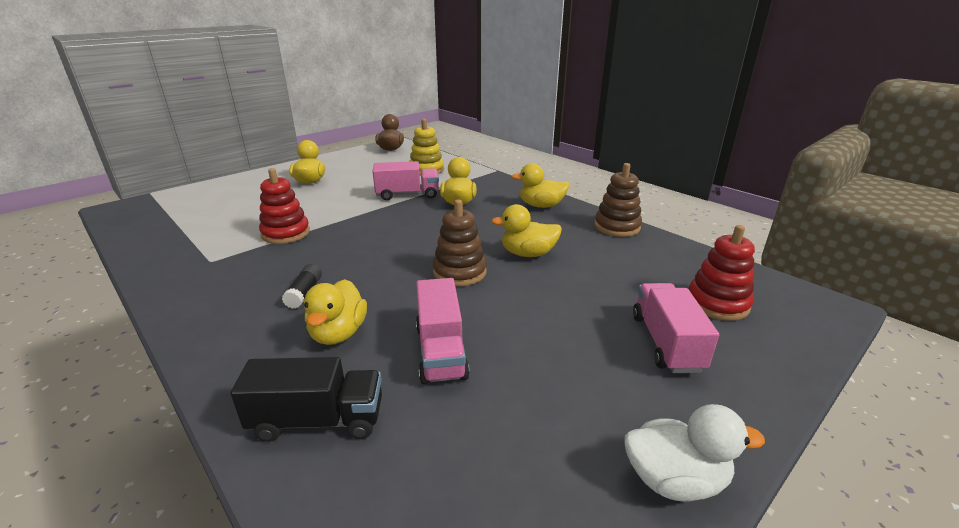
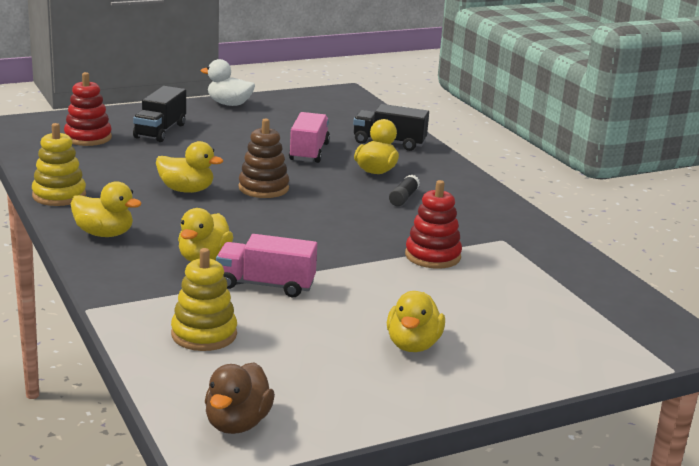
camera: 165 degrees left, 5 degrees down
(617, 227) = (59, 195): brown stacking toy -> yellow stacking toy
(666, 342) = (160, 131): pink truck -> black truck

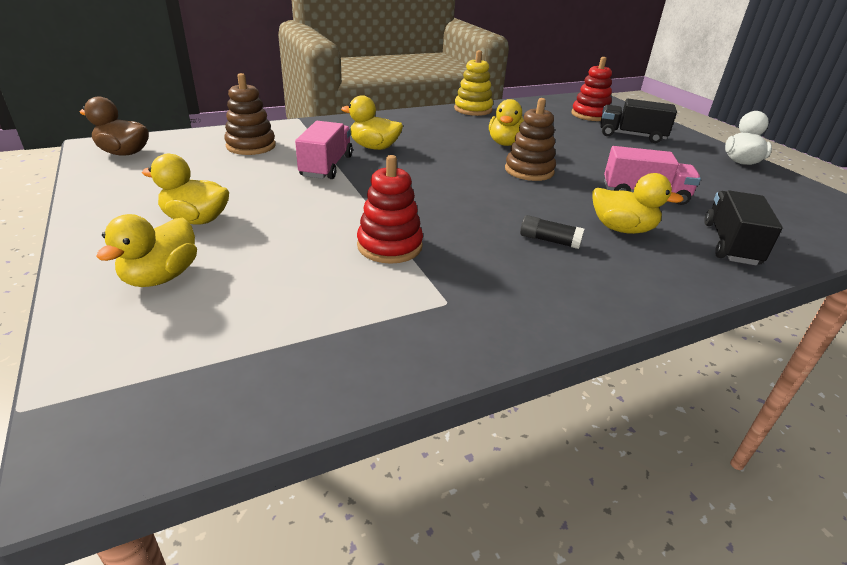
camera: 90 degrees right, 10 degrees up
(104, 234) = (412, 121): yellow duck -> yellow duck (161, 277)
(204, 334) = (251, 146): yellow stacking toy -> brown stacking toy

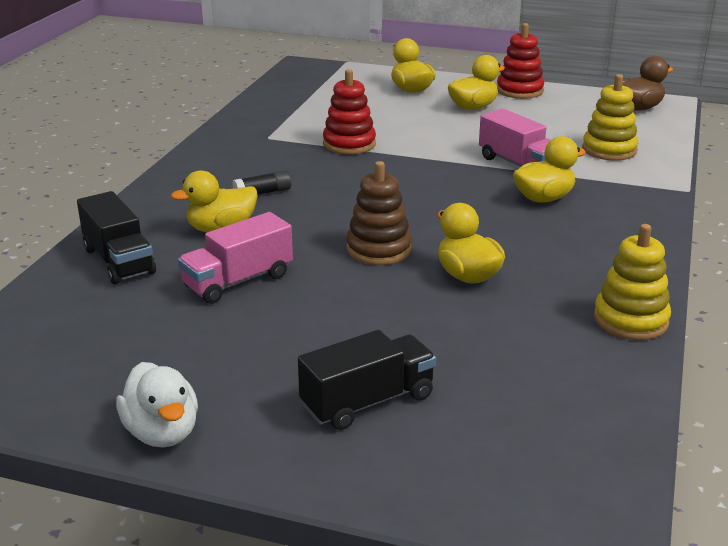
camera: 135 degrees right, 5 degrees down
(251, 146) = (609, 150): brown stacking toy -> yellow stacking toy
(590, 115) = (498, 430): red stacking toy -> red stacking toy (519, 91)

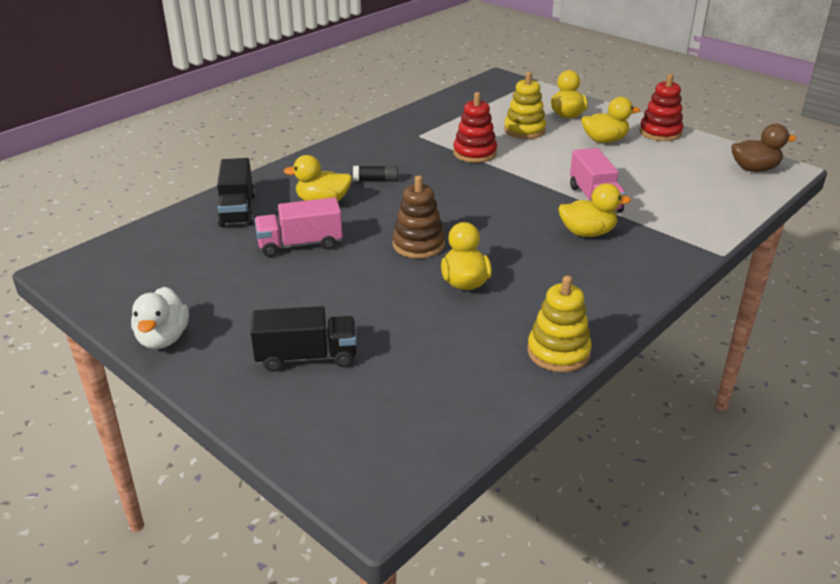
camera: 25 degrees right, 5 degrees up
(609, 150) = (687, 202): yellow stacking toy -> yellow stacking toy (524, 130)

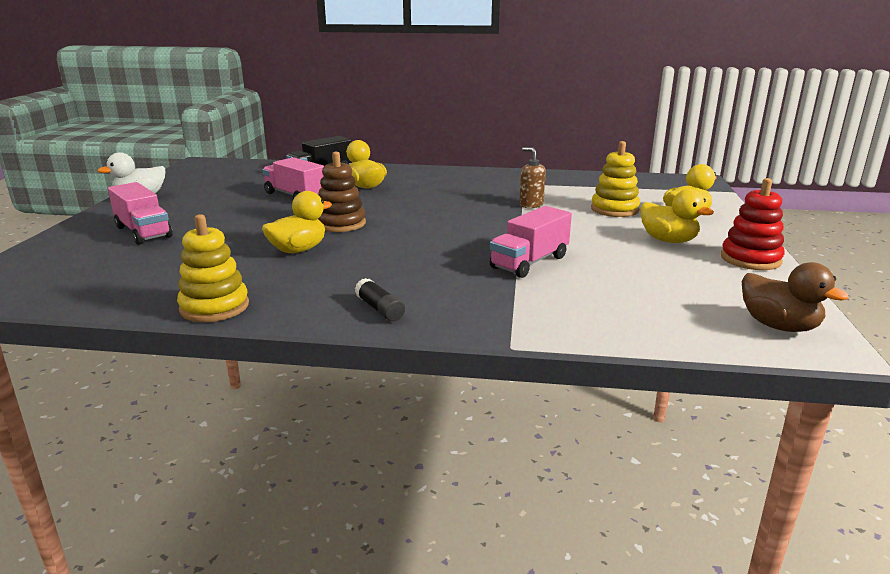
camera: 55 degrees right, 10 degrees down
(307, 357) = (143, 232): black truck -> pink truck
(375, 180) = (424, 190): black glue stick -> black glue stick (380, 309)
(474, 153) = (531, 205): red stacking toy -> brown soap dispenser
(587, 233) = (454, 273): yellow duck -> none

